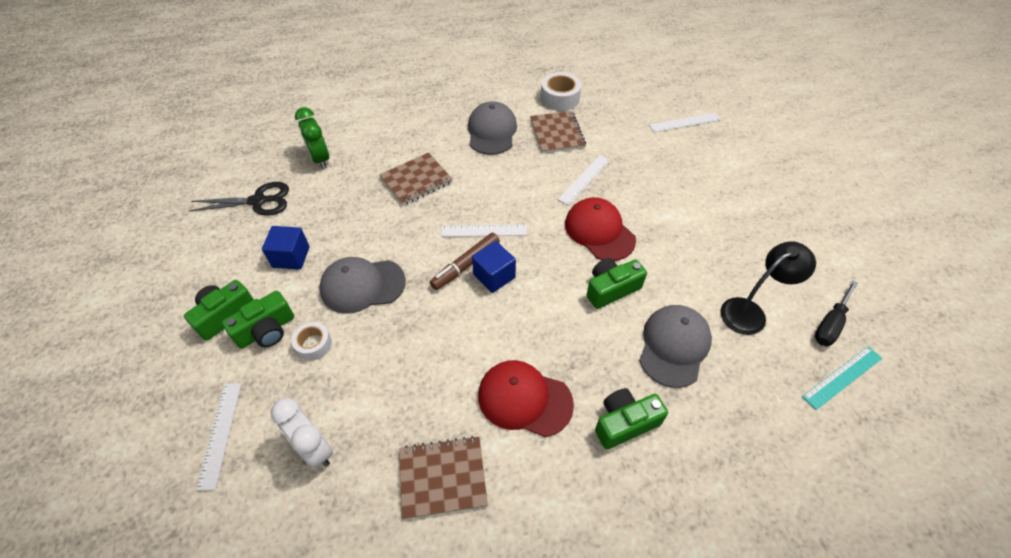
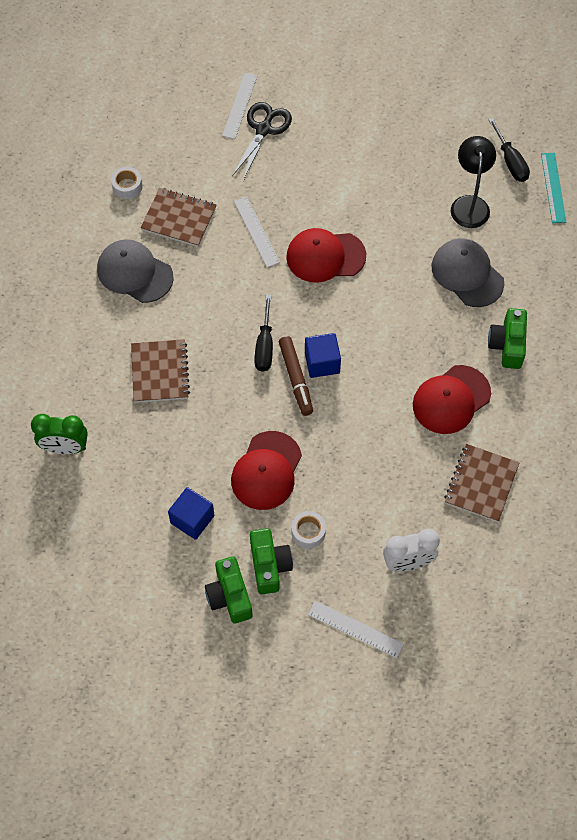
camera: 60 degrees left, 10 degrees up
(258, 201) = (91, 527): black scissors -> black scissors (263, 129)
(362, 285) = (266, 471): grey cap -> red cap
(483, 230) = (264, 345): white ruler -> black screwdriver
(560, 98) = (127, 186): white tape -> white tape, size x0.63
(611, 289) = (390, 284): green camera -> none

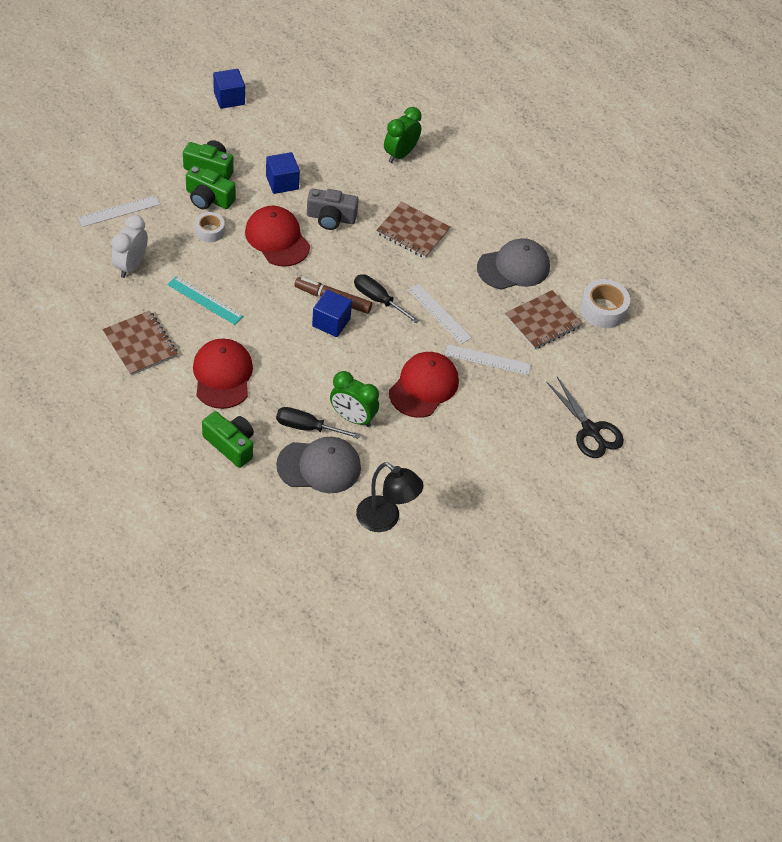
camera: 120 degrees right, 10 degrees down
(115, 658) = (229, 98): none -> blue cube
(127, 186) = (602, 310): white tape -> white tape, size x1.58
(201, 447) = (331, 218): none -> grey camera
(240, 105) = (631, 431): white ruler -> white ruler (439, 314)
(402, 283) = (352, 418): none -> green clock
(510, 161) = (403, 585): black screwdriver -> black screwdriver (307, 427)
(553, 187) = (345, 596): turquoise ruler -> turquoise ruler (205, 300)

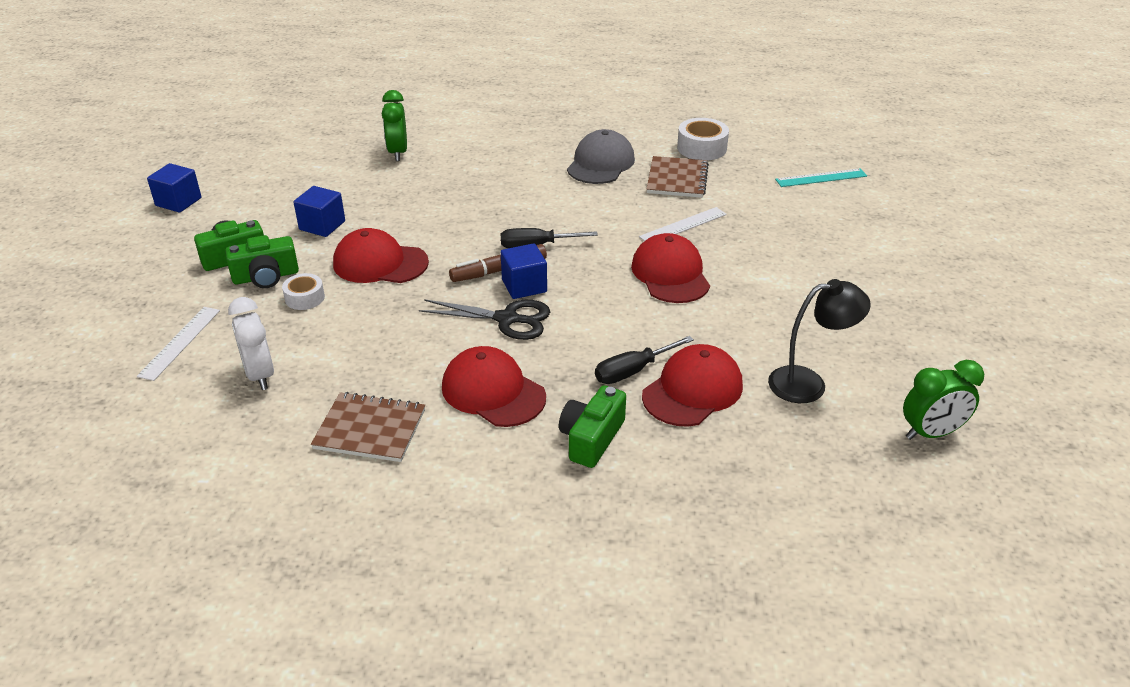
camera: 40 degrees left, 15 degrees down
(205, 300) = (382, 349): turquoise ruler -> turquoise ruler (821, 178)
(230, 445) = (591, 438): green camera -> green camera turned 60 degrees counterclockwise
(319, 466) = (692, 390): grey cap -> red cap
(331, 218) = (406, 221): grey camera -> none
(352, 418) = (656, 335): green clock -> green clock (931, 433)
(413, 232) = (489, 189): brown notebook -> none
(439, 314) = (598, 223): white ruler -> none
(590, 430) = (824, 216): black scissors -> black scissors (507, 319)

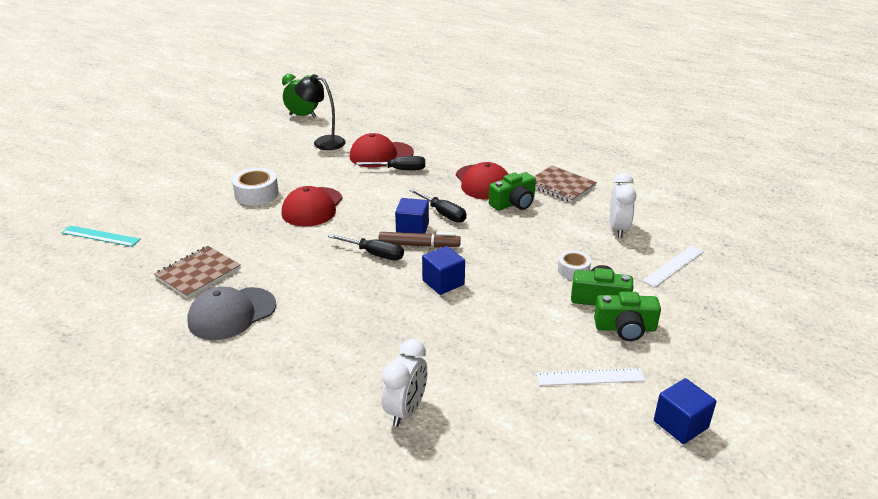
camera: 150 degrees left, 5 degrees down
(322, 225) = (534, 334): blue cube -> blue cube (443, 282)
(380, 263) = (502, 280): red cap -> none
(398, 153) = (406, 410): green clock -> white clock
(507, 319) = (443, 214): black scissors -> black screwdriver
(591, 438) = (451, 153): green camera -> green camera (513, 203)
(683, 225) = (255, 234): white ruler -> white ruler (590, 377)
(701, 148) = (127, 297): white tape -> white tape (256, 194)

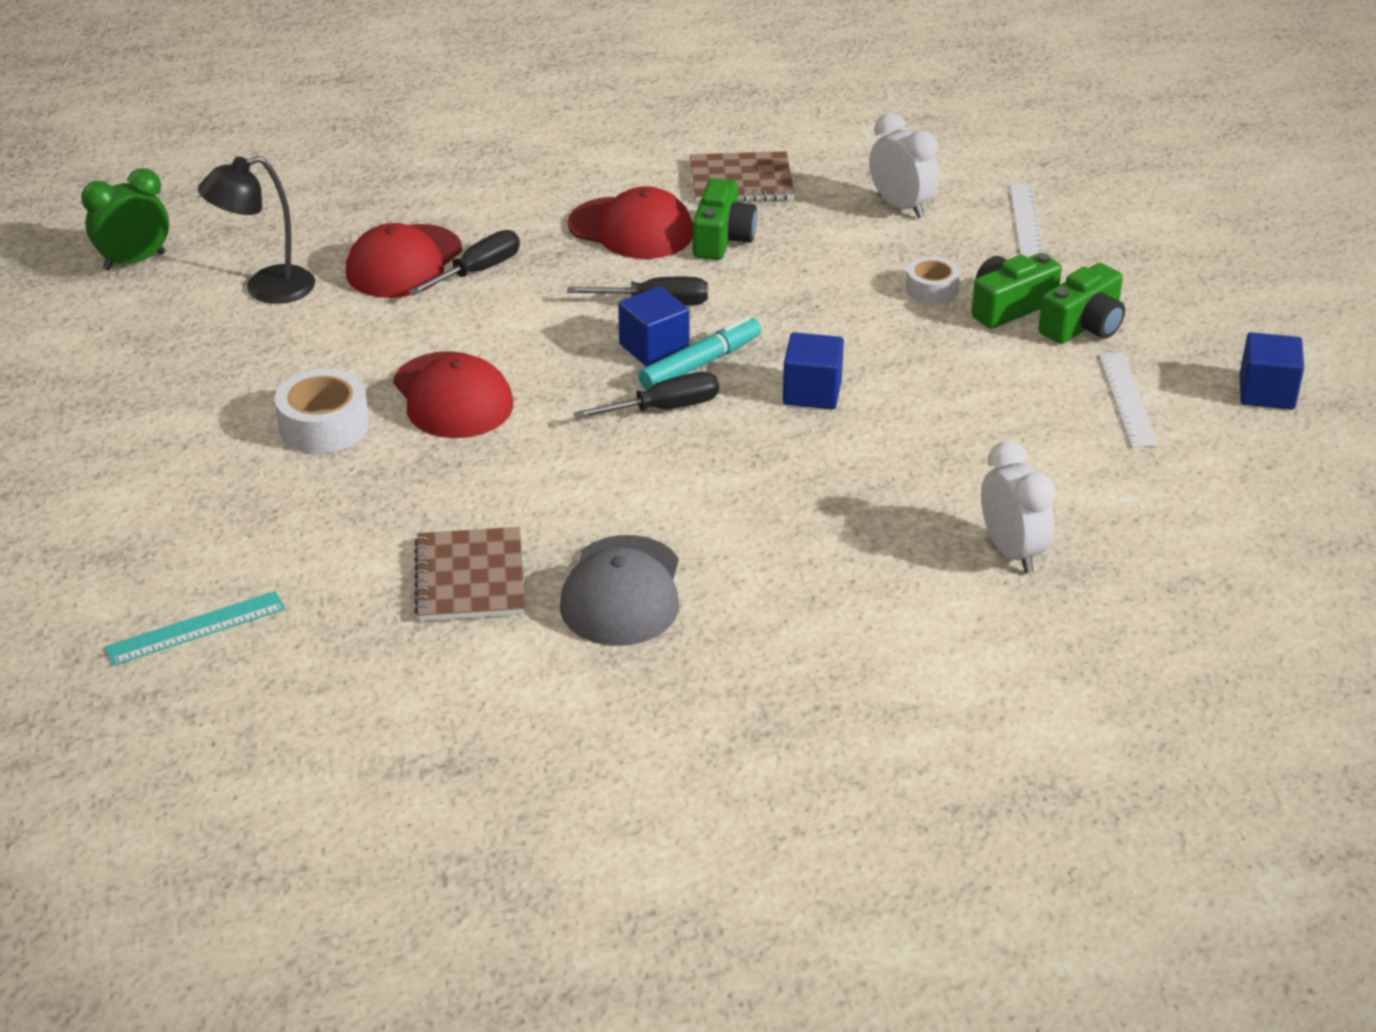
camera: 45 degrees left, 5 degrees up
(419, 245) = (700, 364): brown marker -> turquoise marker
(590, 377) = (1127, 399): white ruler -> white ruler turned 45 degrees counterclockwise

